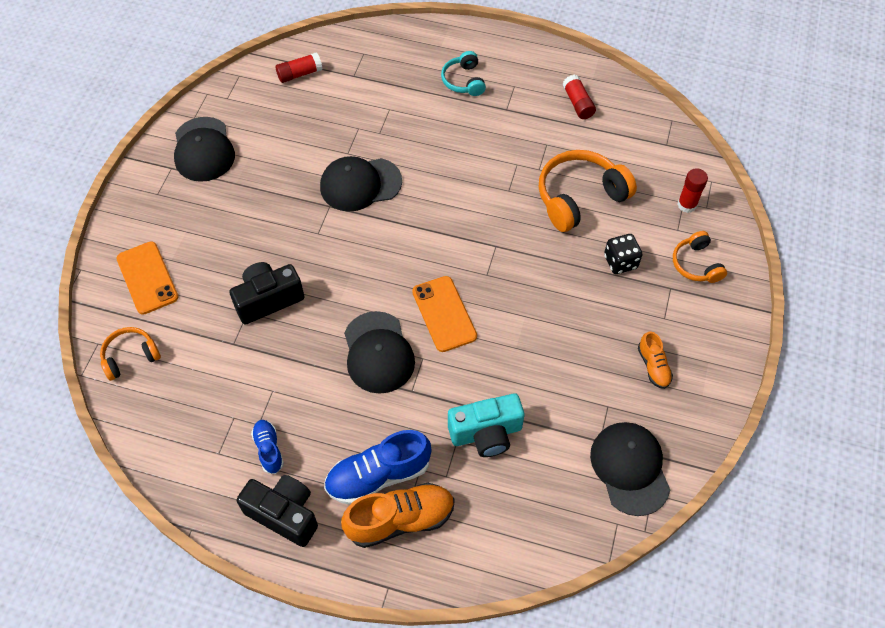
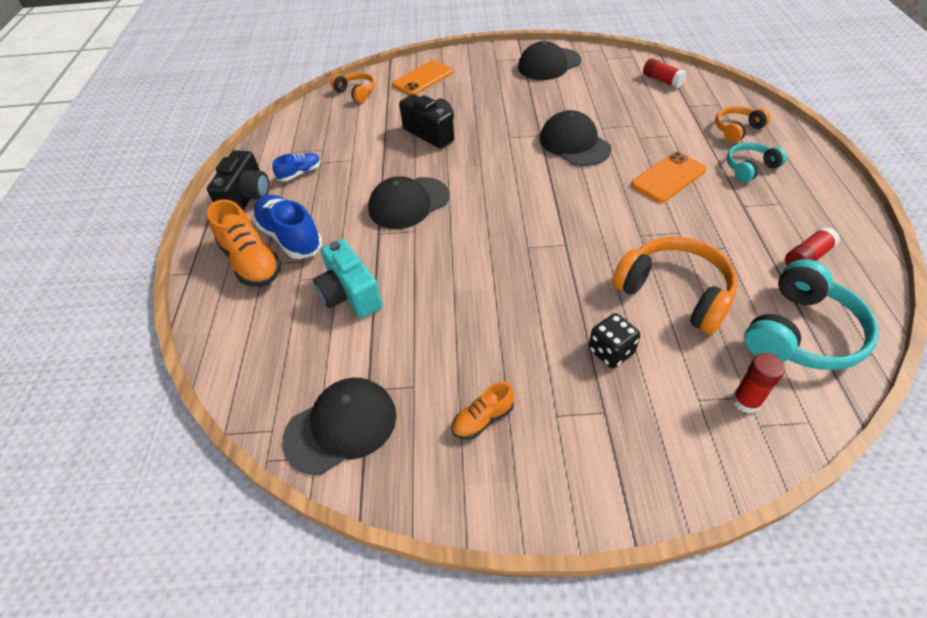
camera: 75 degrees right, 10 degrees down
(444, 314) = (467, 231): orange phone -> orange phone (668, 177)
(643, 146) = (801, 333): none -> turquoise headphones
(696, 264) = (658, 433): orange headphones -> orange headphones (737, 129)

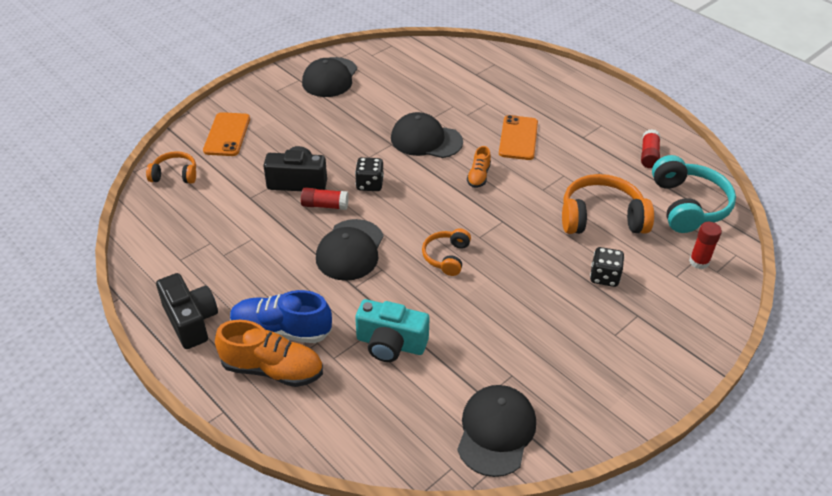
camera: 45 degrees left, 5 degrees down
(300, 173) = (217, 274): blue shoe -> none
(483, 419) = (577, 365): orange shoe -> orange shoe (478, 176)
(484, 159) = (369, 184): none -> black dice
(662, 81) = (436, 59): red glue stick -> red glue stick (325, 205)
(737, 129) = (526, 81): orange headphones -> orange headphones (446, 257)
(750, 168) = (561, 107): turquoise headphones -> none

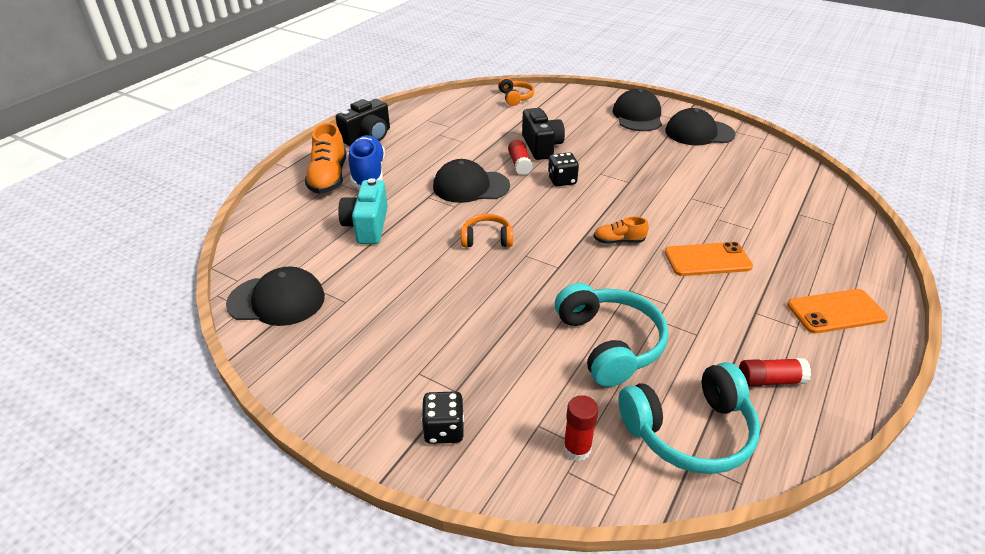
camera: 75 degrees right, 5 degrees down
(227, 135) = (577, 106): orange phone -> orange phone (836, 311)
(426, 140) = (651, 200): black cap -> black cap (637, 116)
(601, 218) = (609, 344): orange headphones -> turquoise headphones
(604, 277) = (507, 355): black dice -> black dice (444, 430)

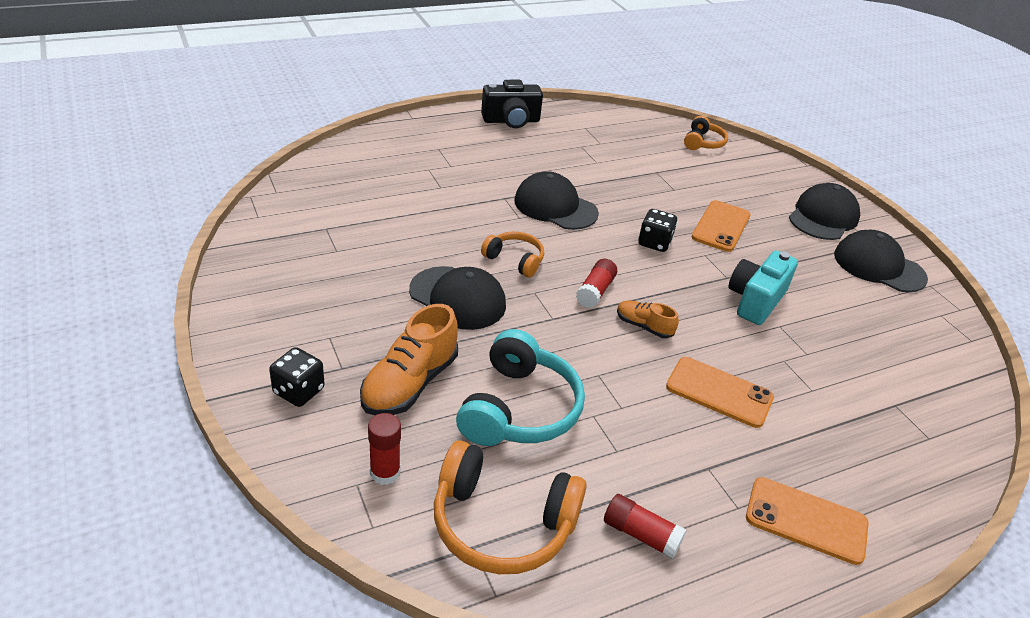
camera: 30 degrees right, 0 degrees up
(277, 300) = (287, 222): black cap -> black cap (458, 298)
(329, 177) = (437, 142): orange shoe -> orange shoe (410, 383)
(367, 226) = (423, 198): turquoise camera -> turquoise camera (755, 300)
(368, 173) = (475, 153): blue shoe -> none
(519, 164) = (628, 208): red glue stick -> red glue stick (595, 291)
(541, 146) = (672, 201): black camera -> none
(588, 149) = (721, 226): none -> orange phone
(689, 431) = (502, 524): turquoise headphones -> orange headphones

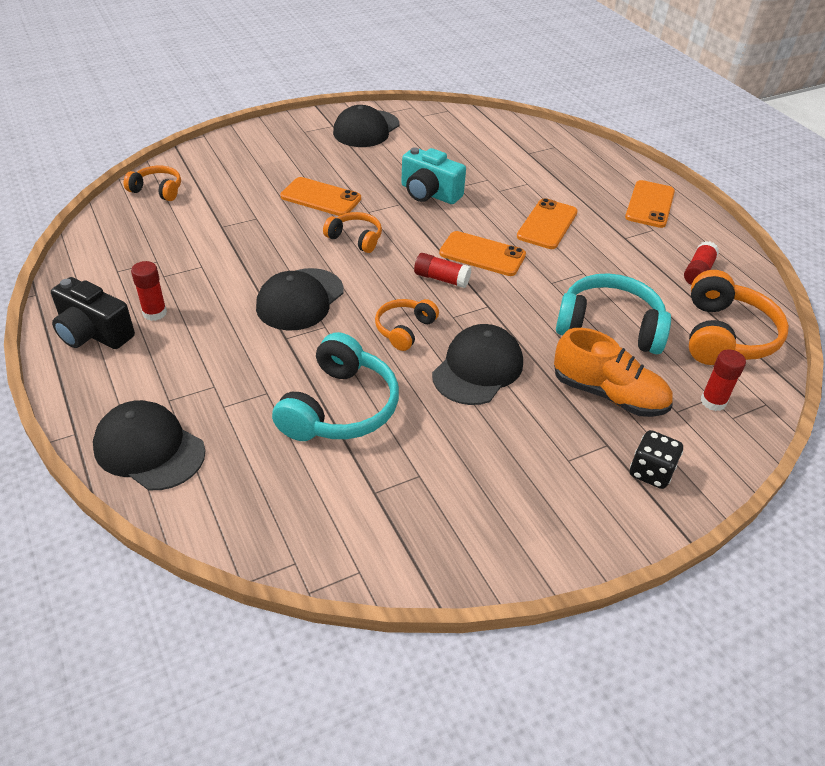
camera: 90 degrees left, 5 degrees up
(418, 218) = (340, 407): none -> turquoise headphones
(511, 121) = (93, 333): black camera -> black camera turned 135 degrees clockwise
(534, 143) = (155, 313): none -> red glue stick
(643, 326) = (482, 254): orange shoe -> orange phone
(654, 243) = (355, 238): black dice -> orange headphones
(823, 217) = (296, 142): black cap -> black cap (149, 449)

